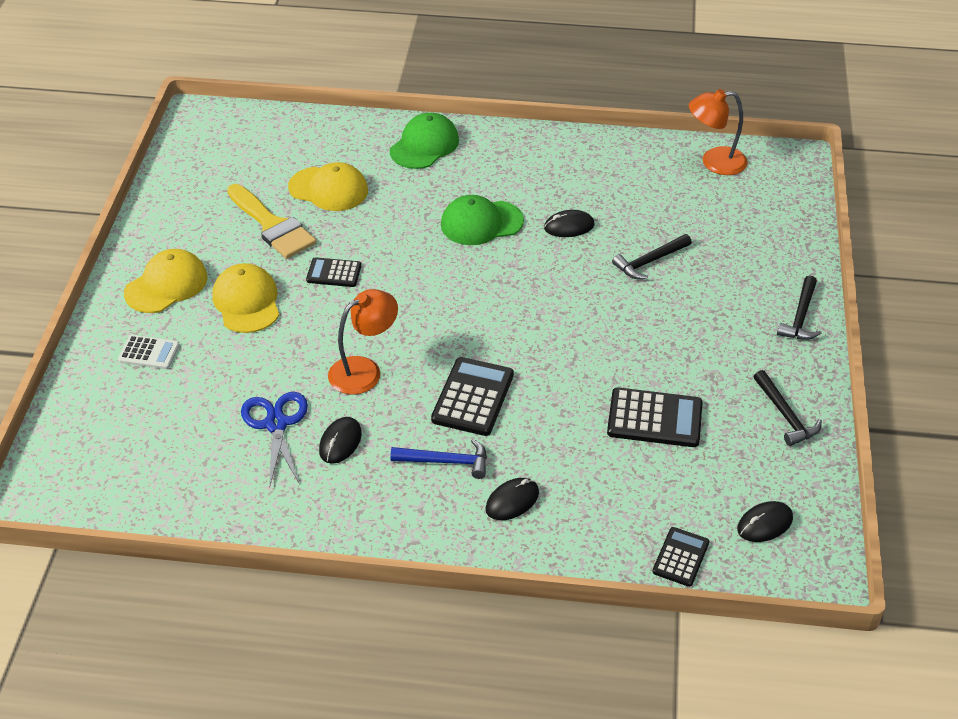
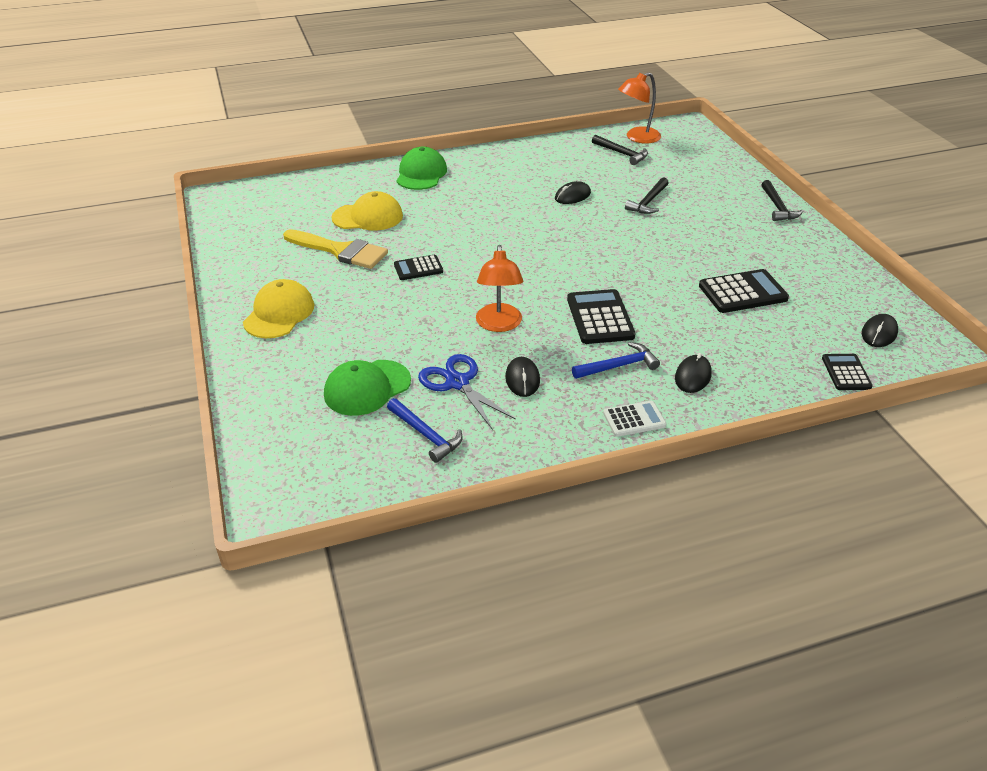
camera: 25 degrees left, 5 degrees down
(149, 353) = (301, 365): white calculator -> white calculator (634, 419)
(208, 470) = (426, 435): none -> blue hammer
(246, 302) = (360, 306): yellow cap -> none
(364, 370) = (499, 325): orange lamp -> orange lamp turned 150 degrees clockwise
(481, 223) = (506, 209): green cap -> green cap (367, 388)
(785, 415) = (825, 265): black hammer -> black hammer (622, 154)

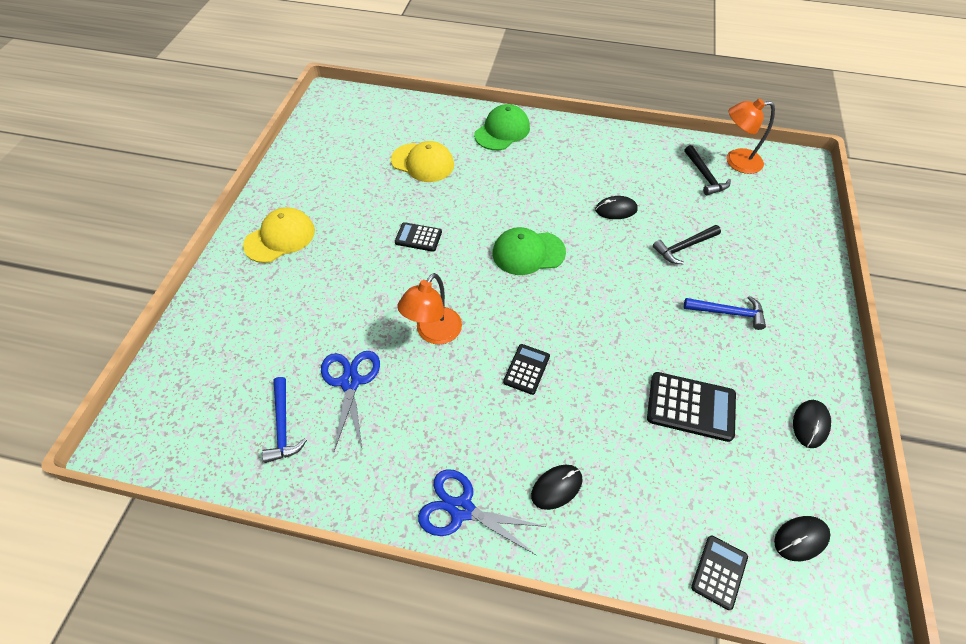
camera: 30 degrees right, 15 degrees up
(340, 251) = (373, 191): yellow brush -> none
(367, 388) = (280, 350): green cap -> green cap (528, 253)
(522, 379) = (404, 406): black mouse -> black mouse (810, 424)
(600, 318) = (526, 369): black calculator -> black calculator, size x0.61
(619, 366) = (498, 437): blue hammer -> blue hammer (728, 313)
(634, 419) = (461, 509): white calculator -> blue scissors
(777, 207) = (818, 311): black hammer -> none

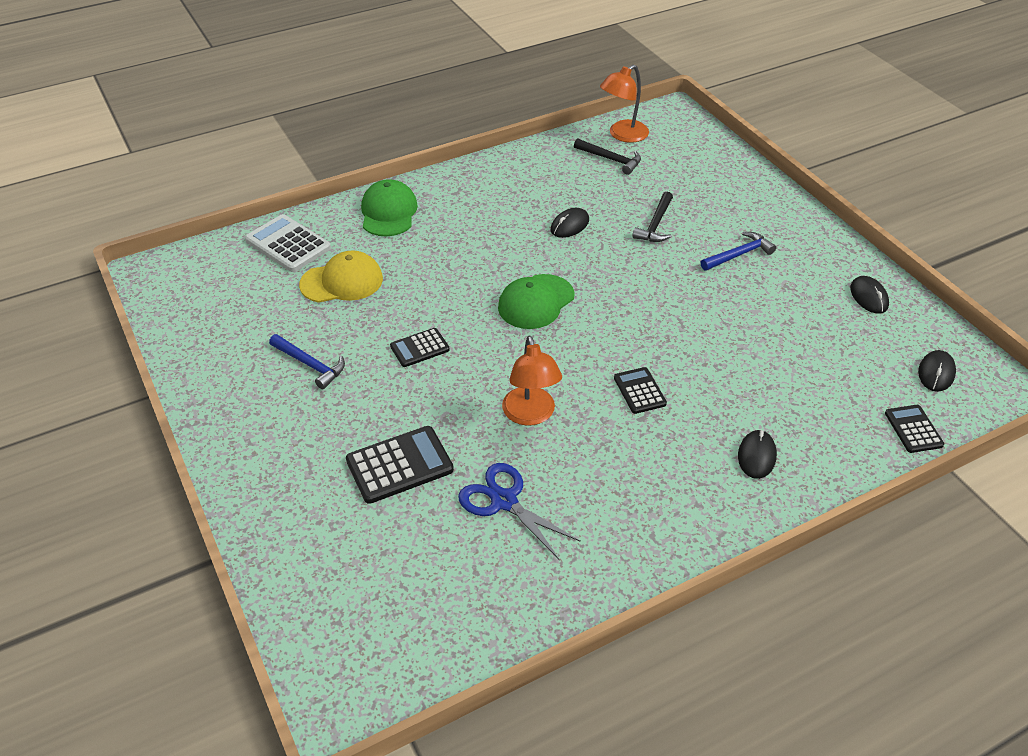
camera: 40 degrees left, 10 degrees down
(280, 238) = (273, 432): yellow cap -> none
(283, 426) = (486, 577): blue hammer -> blue hammer (310, 365)
(419, 119) = (288, 244): none -> white calculator
(461, 509) = (707, 522): blue scissors -> none
(690, 407) = (784, 337): black calculator -> black calculator (399, 465)

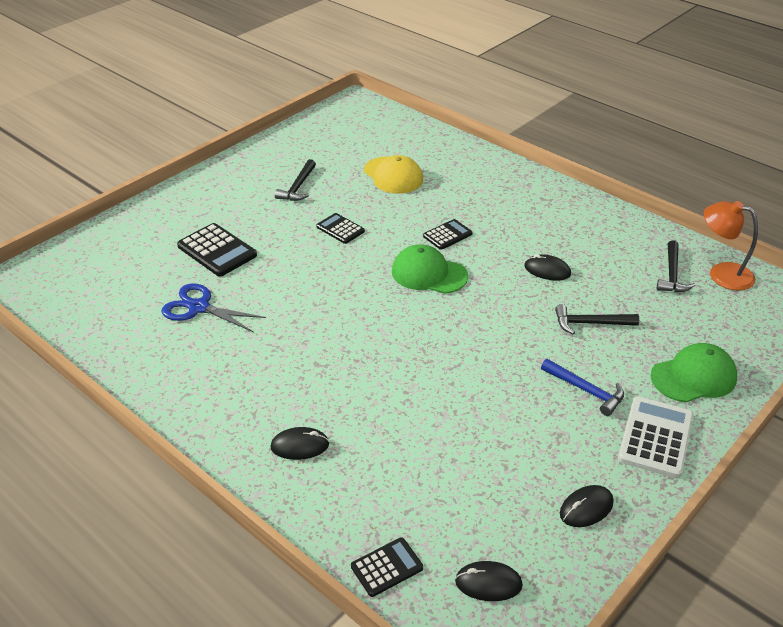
camera: 70 degrees right, 5 degrees down
(288, 244) = (419, 142): white calculator -> white calculator (655, 437)
(310, 365) = (298, 187): blue hammer -> black hammer
(388, 212) = (490, 174): green cap -> green cap (694, 377)
(504, 501) = (199, 307): blue scissors -> blue scissors turned 90 degrees counterclockwise
(530, 415) = (293, 301): orange lamp -> none
(639, 391) = (349, 356): black calculator -> black calculator (447, 235)

